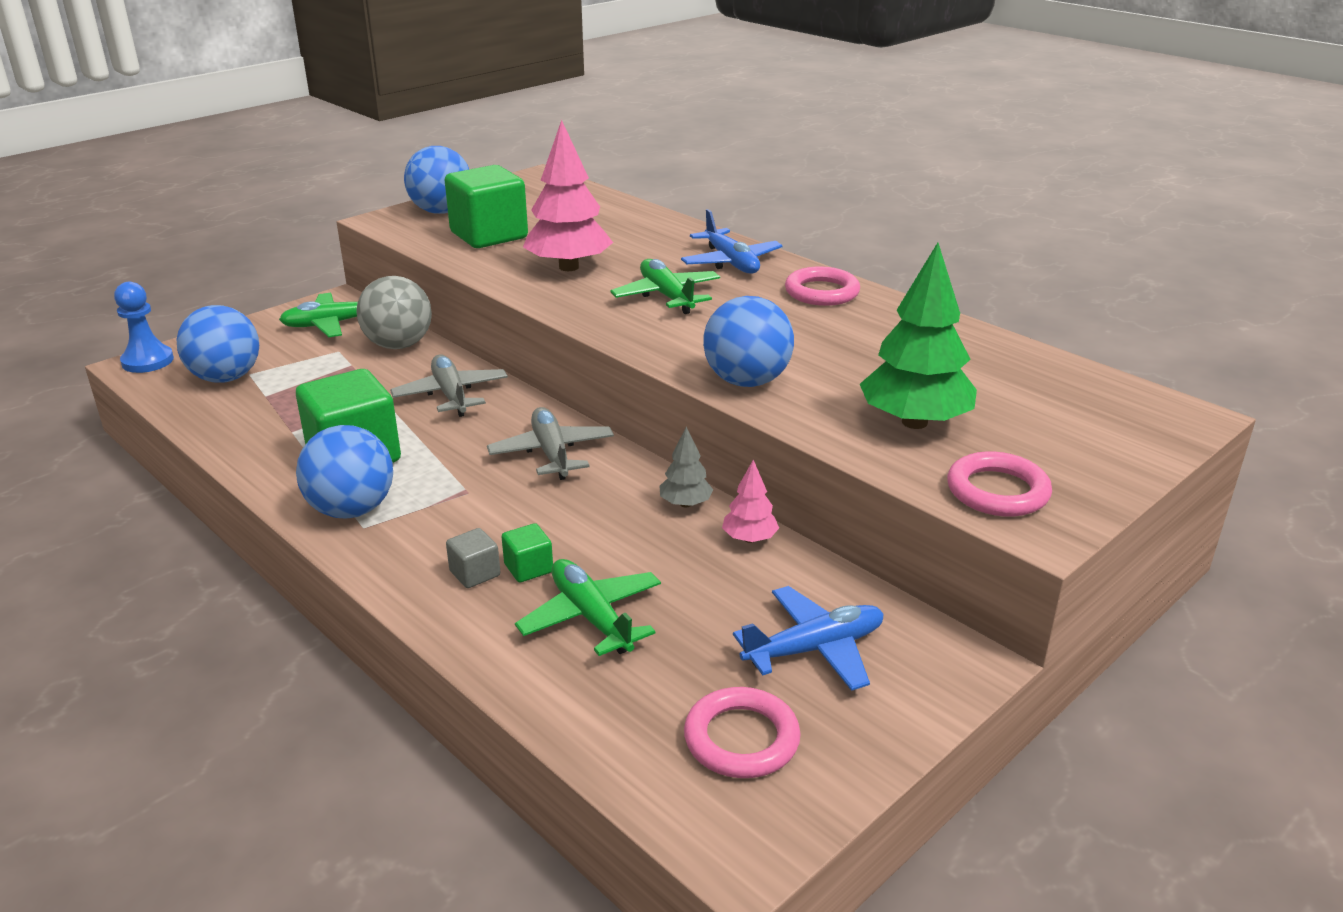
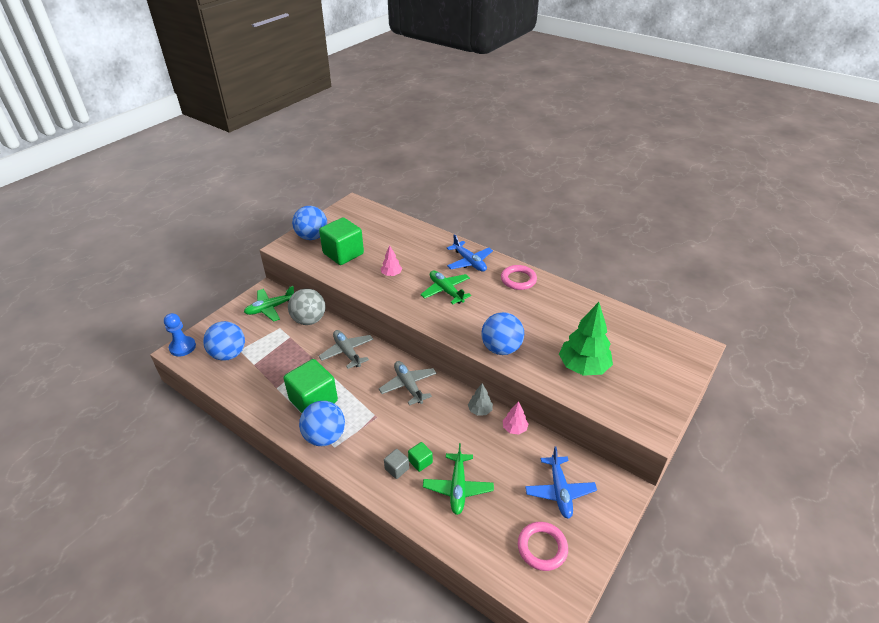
camera: 10 degrees left, 10 degrees up
(568, 267) = (391, 274): pink tree -> pink tree, size x0.49
(591, 617) = (458, 487): green plane -> green plane turned 135 degrees counterclockwise
(814, 649) = (559, 491): blue plane -> blue plane turned 120 degrees clockwise
(997, 491) = (629, 407): pink ring -> none

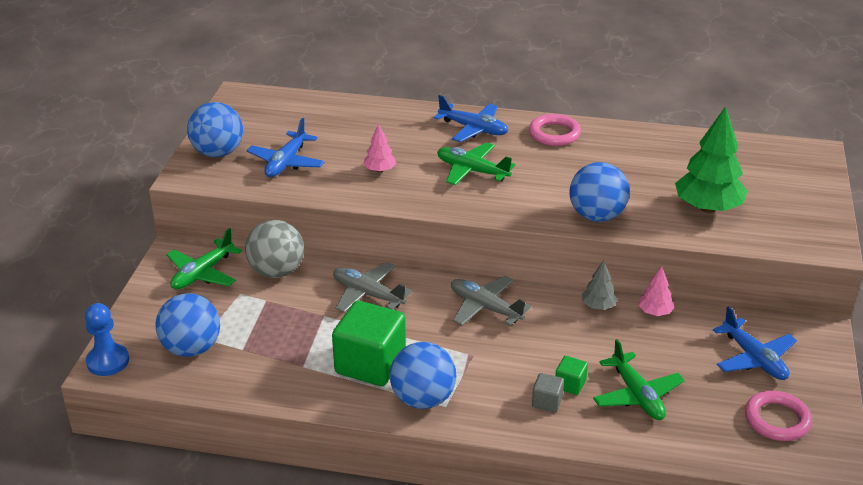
camera: 25 degrees left, 5 degrees down
(343, 254) = (286, 162): green cube -> blue plane

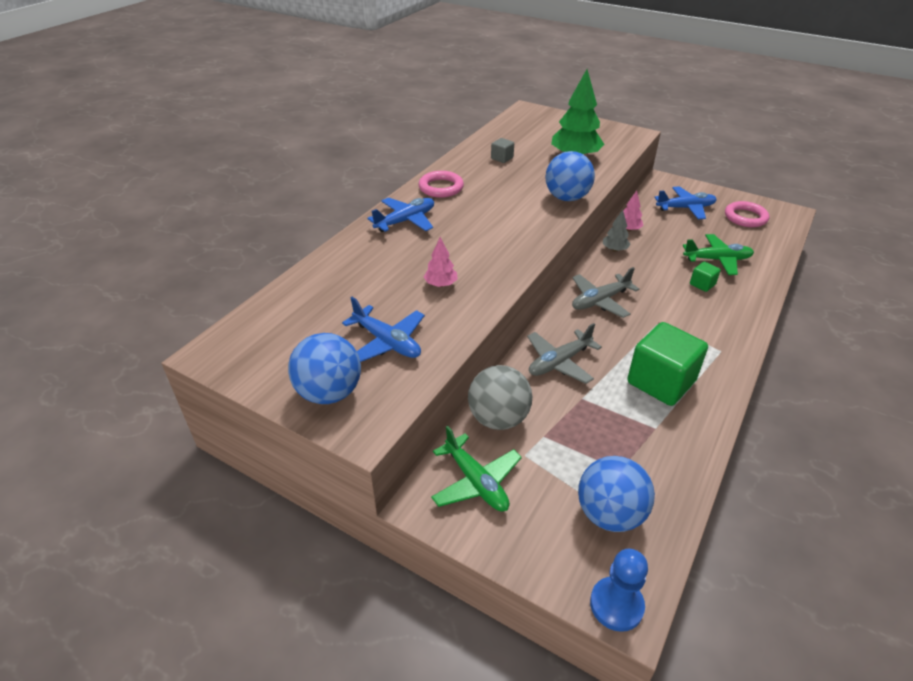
camera: 70 degrees left, 5 degrees up
(423, 399) = (711, 361): blue ball -> none
(472, 171) = (472, 236): green plane -> none
(547, 402) = (720, 299): grey cube -> grey cube (502, 158)

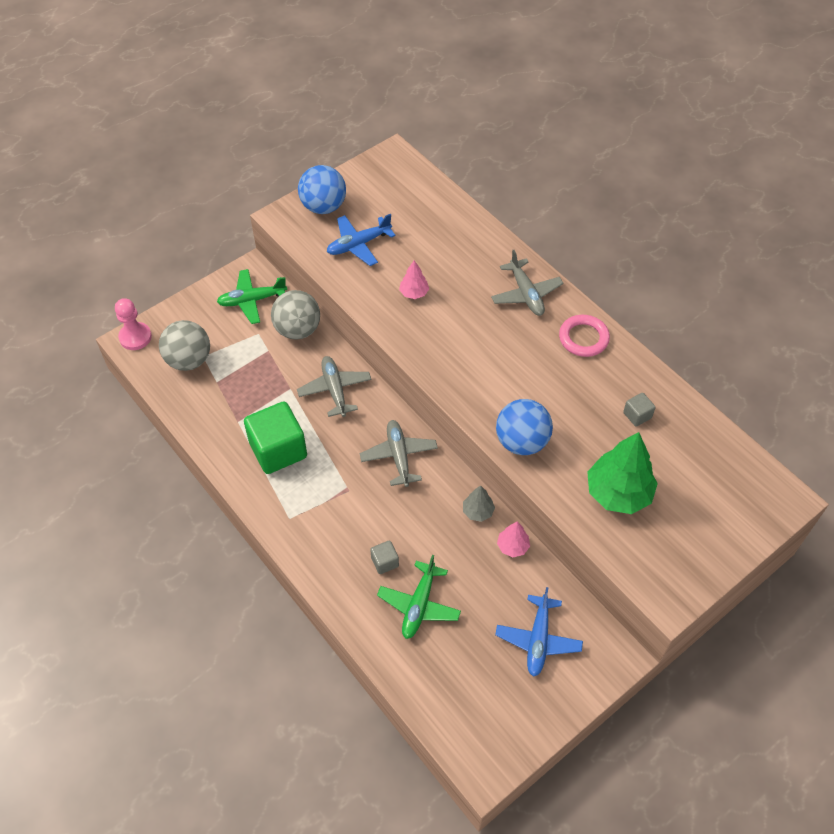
camera: 110 degrees right, 15 degrees up
(405, 221) = (526, 294): blue plane -> grey plane
(609, 514) = (189, 360): blue ball -> grey ball
(616, 605) = (135, 337): blue pawn -> pink pawn
(702, 284) = (385, 562): green cube -> grey cube
(745, 217) = (492, 700): pink ring -> none

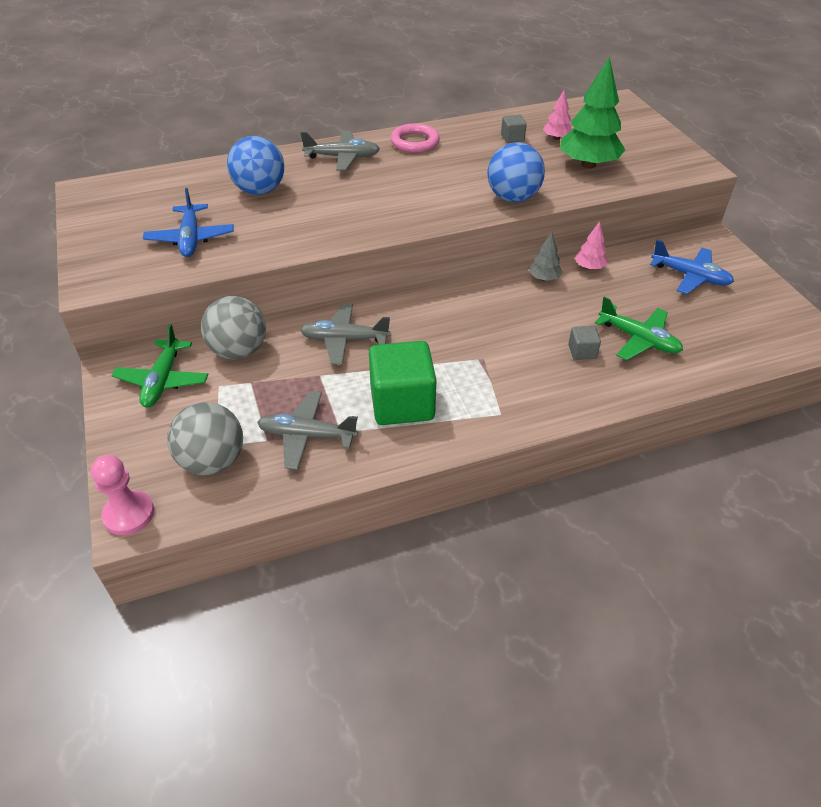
camera: 70 degrees left, 10 degrees down
(323, 206) = (108, 251): blue ball -> blue ball (260, 190)
(399, 456) = (457, 313): grey plane -> grey plane (307, 436)
(414, 293) = (290, 217): pink tree -> pink tree (556, 138)

